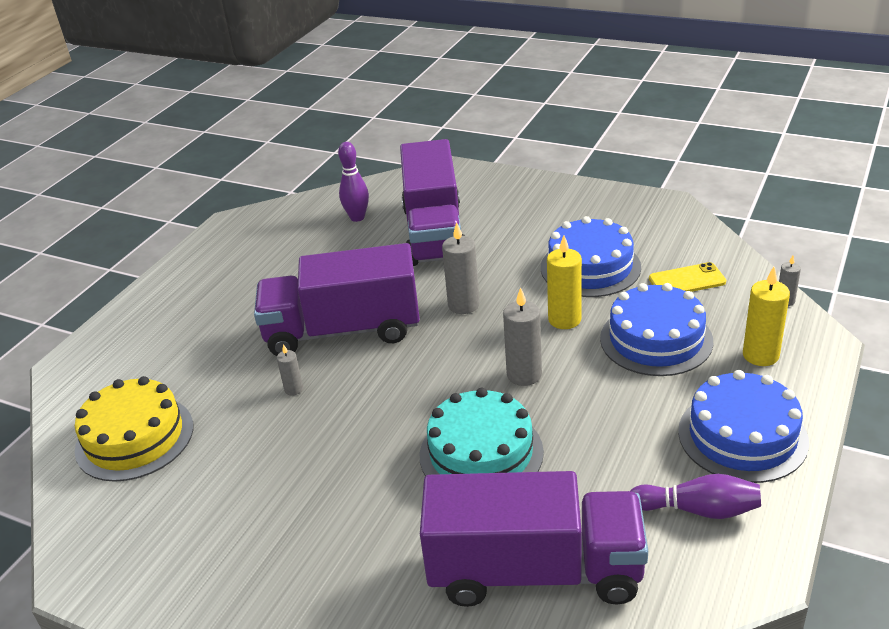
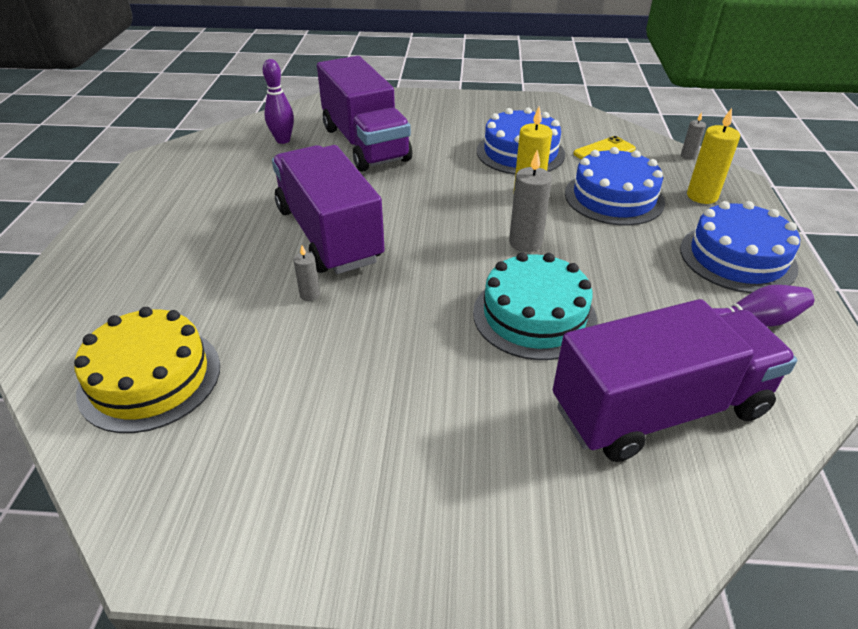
camera: 25 degrees left, 5 degrees up
(343, 331) = (328, 234): purple truck -> purple truck turned 90 degrees clockwise
(463, 305) = (431, 196): grey candle -> none

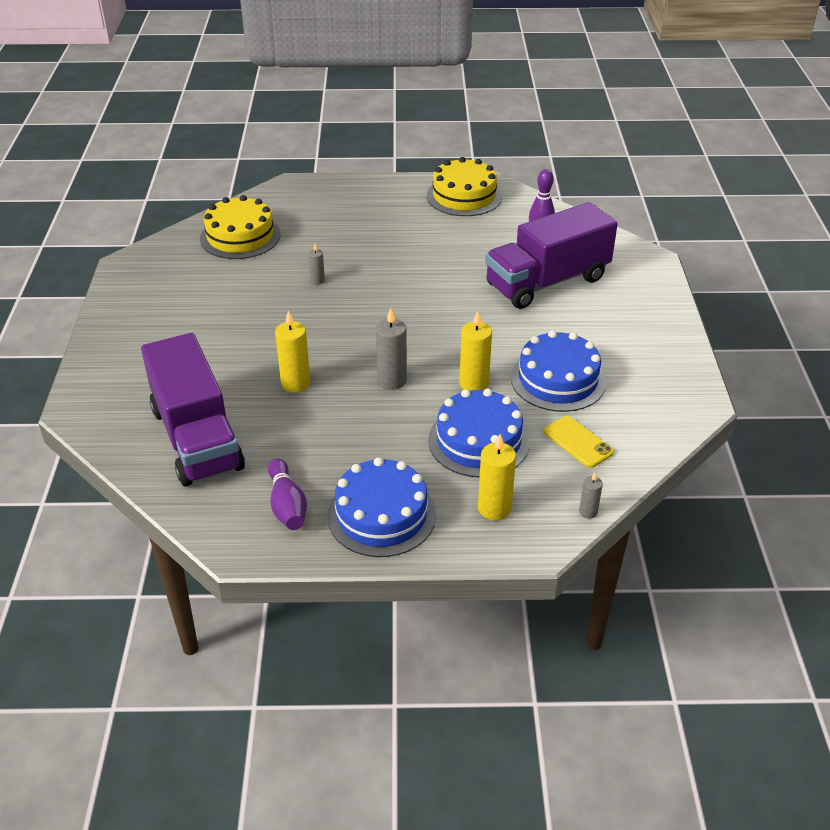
camera: 85 degrees right, 0 degrees up
(170, 176) = (464, 196): none -> yellow cake
(328, 234) = (392, 279): purple truck -> none
(534, 315) = (295, 383): turquoise cake -> yellow candle

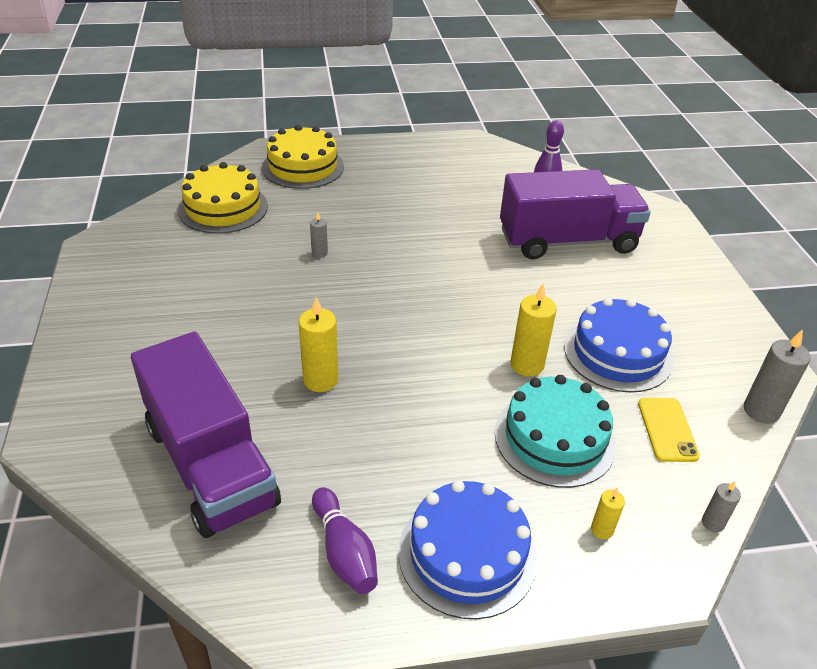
camera: 10 degrees left, 0 degrees up
(392, 380) = (433, 368): grey candle -> grey candle (761, 411)
(464, 196) = (453, 155): yellow cake -> yellow cake (303, 167)
(478, 441) = (554, 438): blue cake -> turquoise cake
(494, 508) = (602, 530): yellow candle -> yellow candle, size x0.55
(547, 282) = (567, 241): purple truck -> purple truck turned 150 degrees counterclockwise
(578, 442) = (667, 429): yellow phone -> yellow phone turned 45 degrees clockwise

